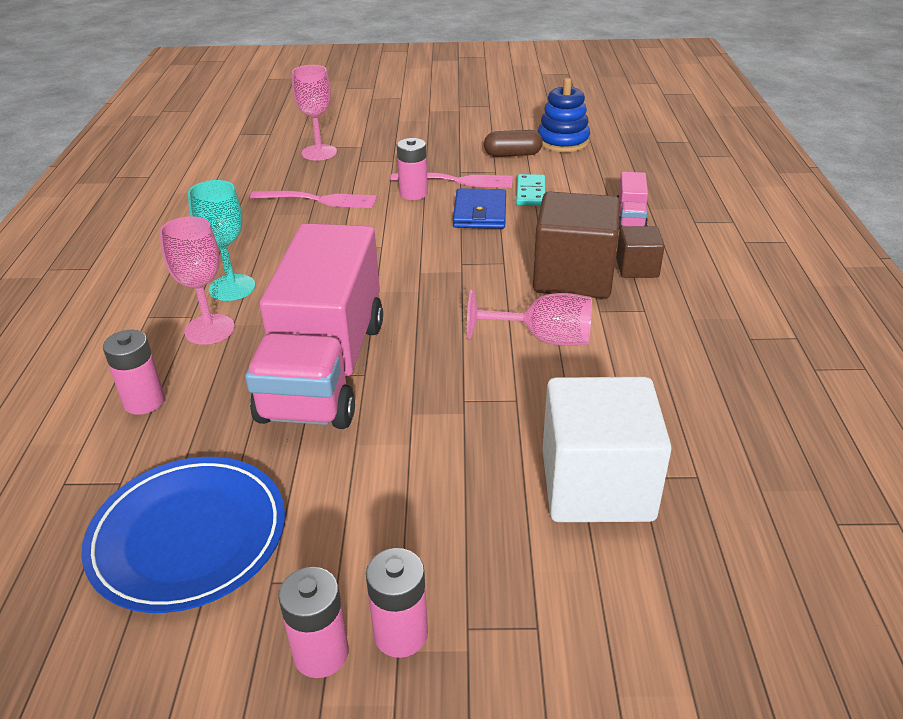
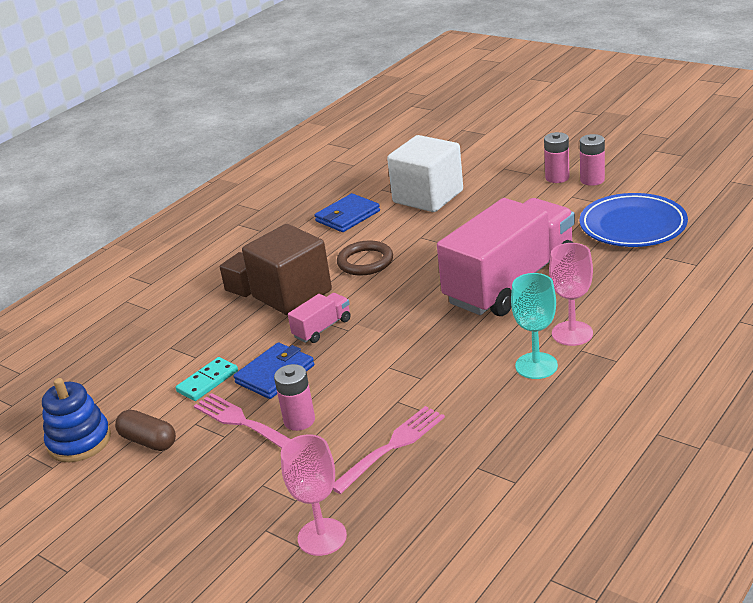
camera: 140 degrees left, 5 degrees down
(144, 401) = (637, 295): pink battery -> none
(318, 200) = (391, 447): pink fork -> pink fork turned 90 degrees clockwise
(543, 339) = (365, 262): pink goblet -> brown ring
(630, 217) = (180, 328): pink truck -> pink truck (322, 328)
(669, 400) = (347, 216): none -> blue wallet

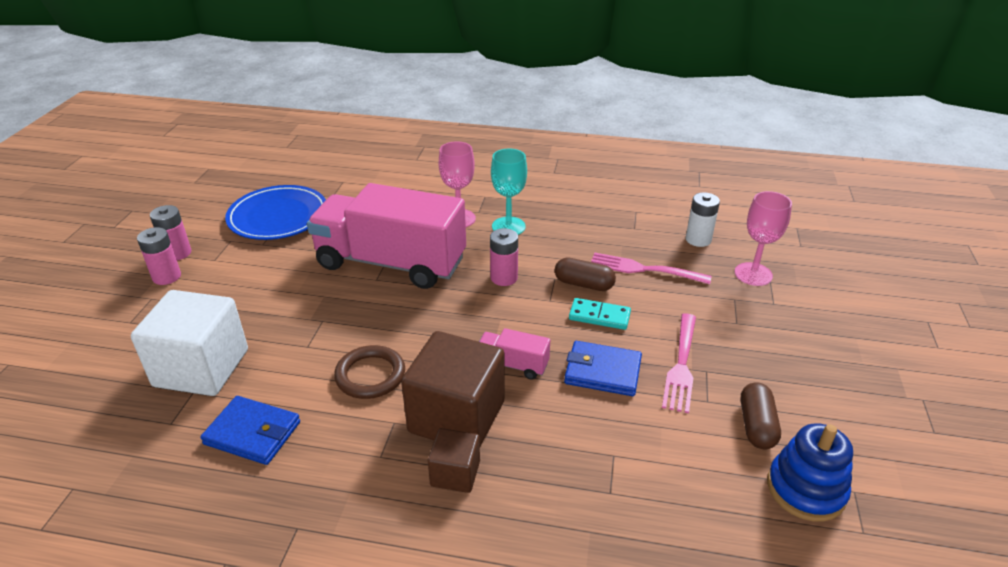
camera: 120 degrees left, 5 degrees up
(208, 381) = (645, 421): turquoise domino -> turquoise domino (599, 316)
(299, 420) = (652, 329): pink battery -> pink battery (504, 278)
(397, 395) = (584, 284): none -> brown capsule
(418, 517) = (698, 239): none -> white battery

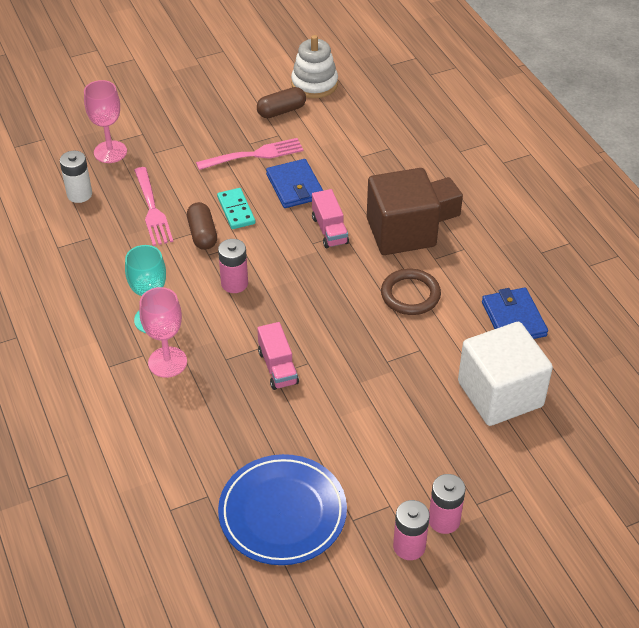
camera: 125 degrees left, 10 degrees up
(391, 263) = (278, 367): pink truck -> pink truck, size x0.41
(805, 489) = (314, 84): blue stacking toy -> white stacking toy

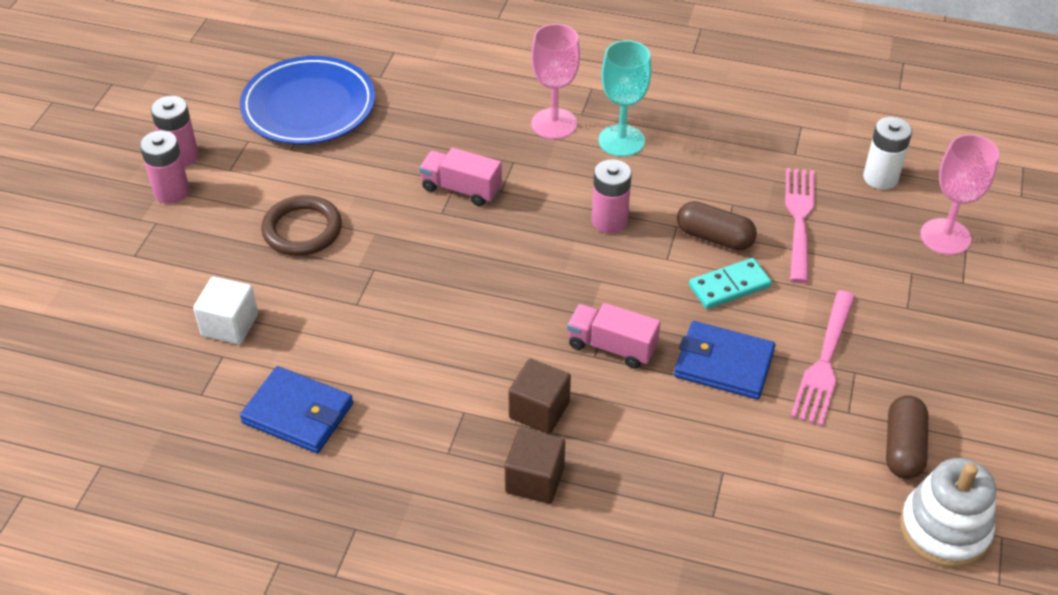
camera: 130 degrees right, 0 degrees up
(152, 209) = (799, 220): pink fork -> pink fork turned 75 degrees clockwise
(236, 210) = (729, 286): turquoise domino -> turquoise domino turned 45 degrees counterclockwise
(401, 232) = (539, 410): brown cube -> brown cube, size x0.52
(410, 295) = (435, 349): brown ring -> brown ring (302, 230)
(500, 394) = (230, 325): white cube -> white cube, size x0.52

